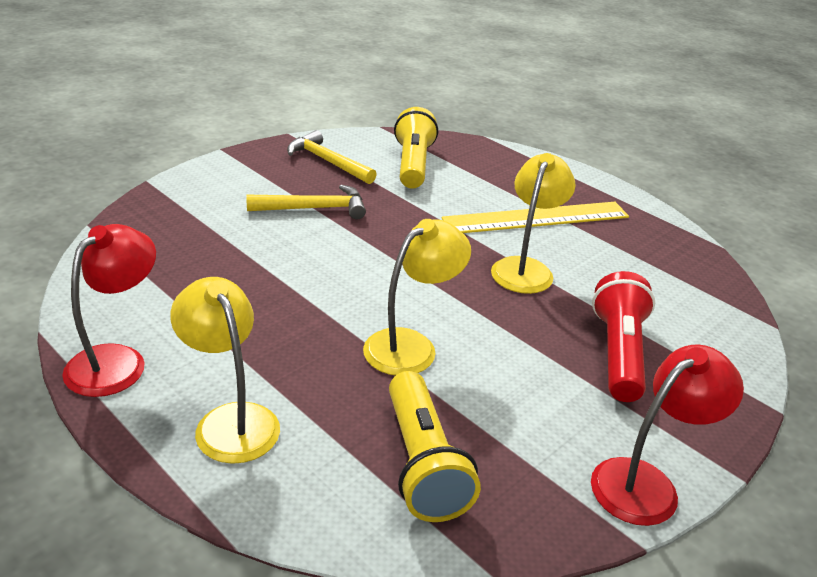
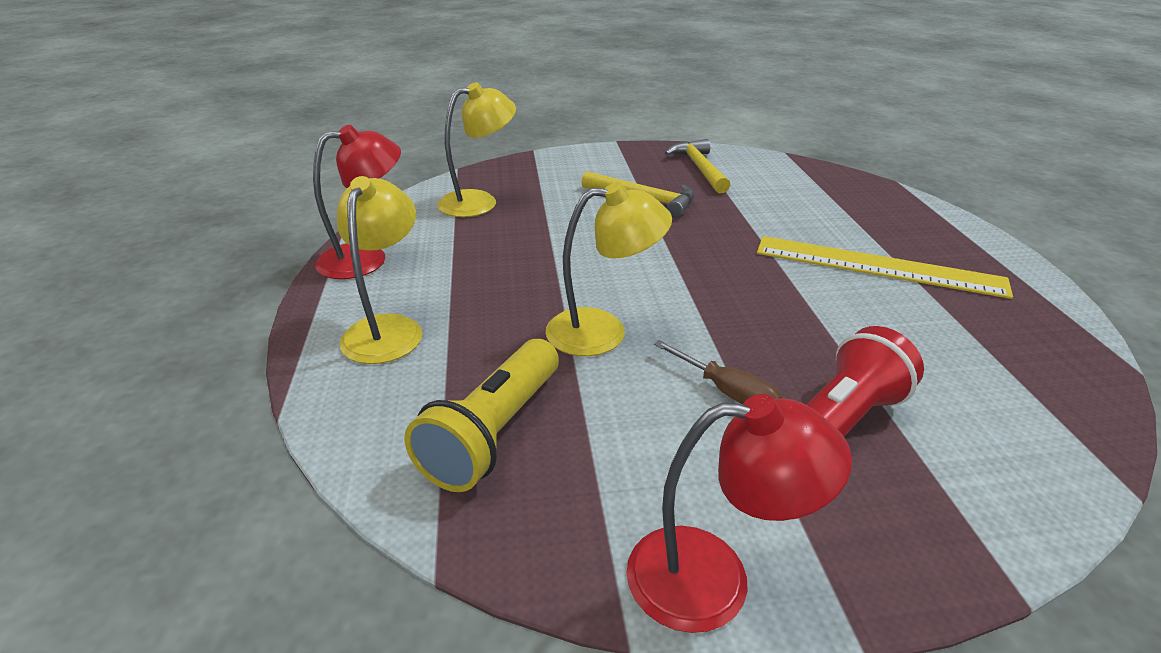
camera: 40 degrees right, 0 degrees up
(413, 164) = (784, 188): yellow flashlight -> none
(525, 268) = (808, 307): yellow lamp -> yellow lamp (479, 201)
(539, 357) = (728, 392): none -> brown screwdriver

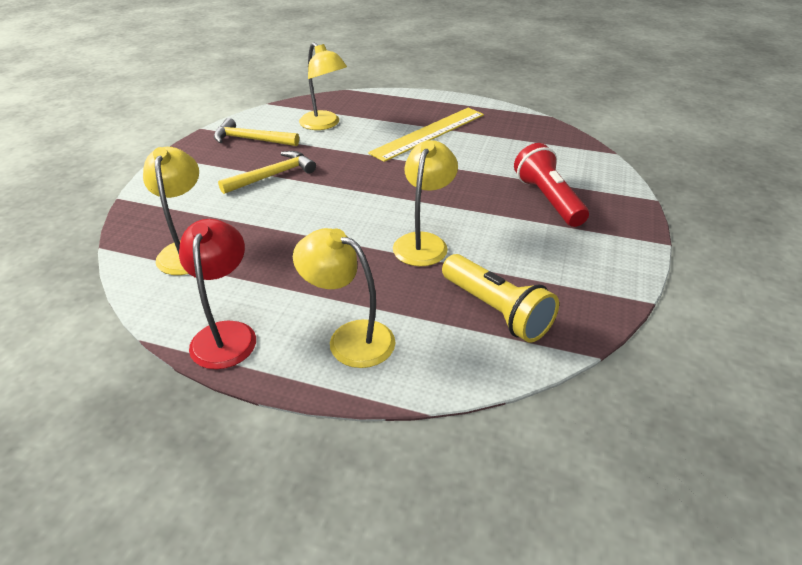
camera: 65 degrees left, 5 degrees up
(714, 578) = (625, 267): red lamp -> none
(728, 392) = (506, 219): brown screwdriver -> none
(789, 194) = (324, 124): none -> yellow lamp

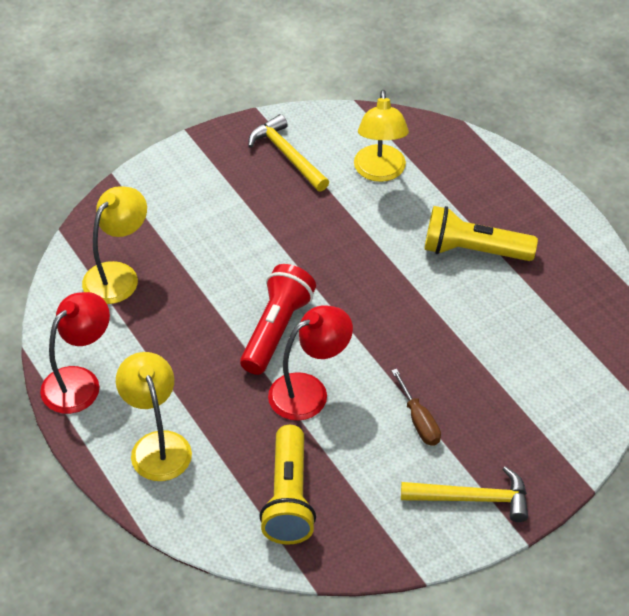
camera: 40 degrees right, 10 degrees up
(273, 176) = (261, 223): yellow hammer -> yellow hammer (473, 499)
(423, 242) = (309, 391): yellow lamp -> red lamp
(429, 133) = (473, 250): yellow ruler -> yellow flashlight
(516, 220) = (419, 421): none -> brown screwdriver
(548, 199) = (482, 417): red flashlight -> red flashlight (276, 330)

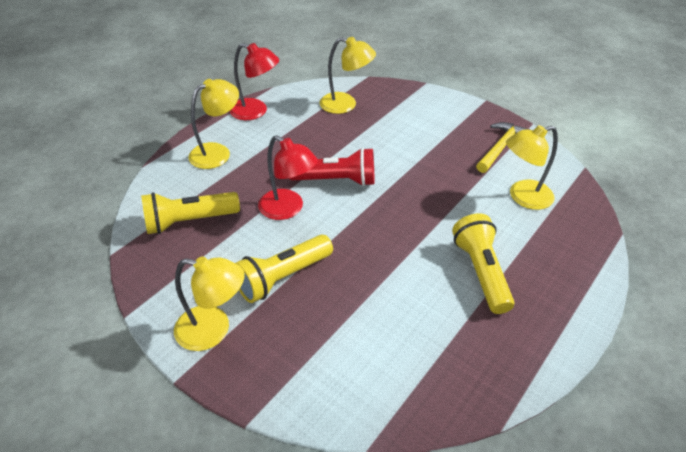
camera: 70 degrees right, 5 degrees down
(419, 421) = (282, 277): brown screwdriver -> yellow flashlight
(473, 499) = (213, 330): yellow hammer -> yellow lamp

